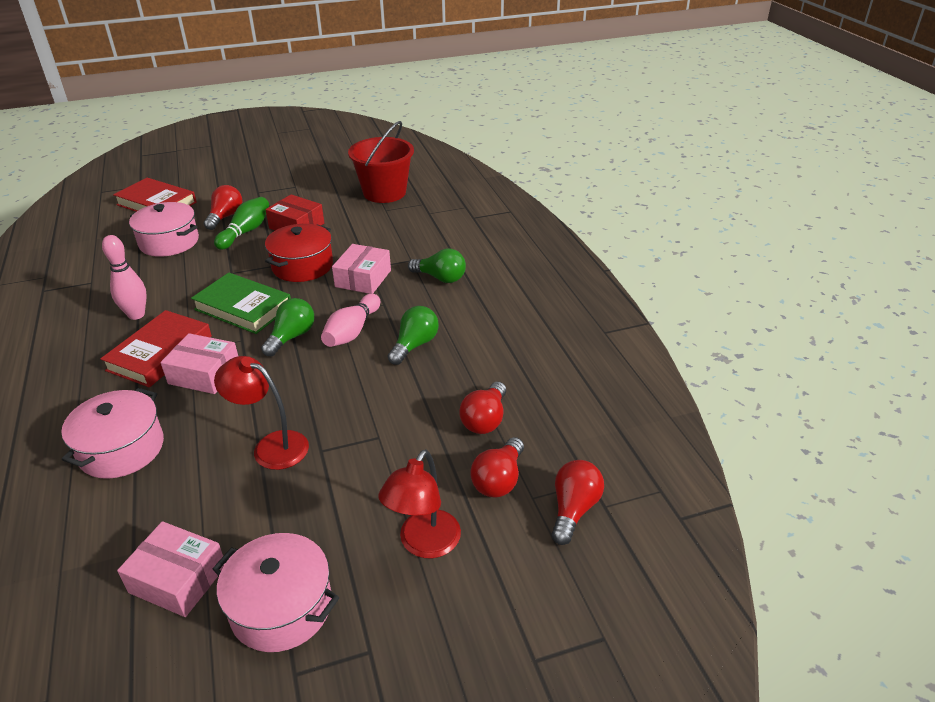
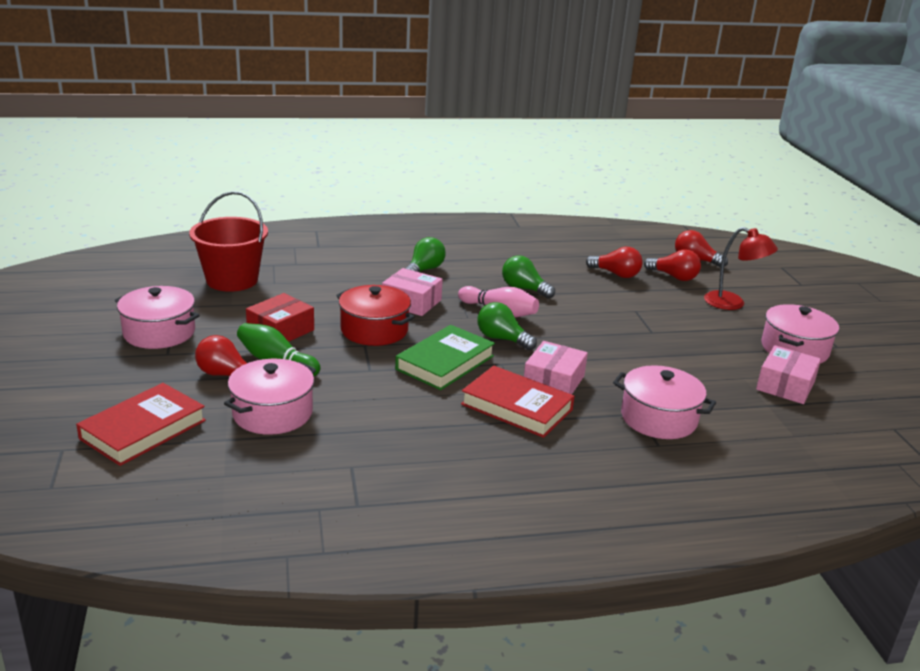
camera: 85 degrees left, 10 degrees down
(136, 315) = (440, 426): pink bowling pin -> none
(271, 446) = (649, 351): red lamp -> none
(288, 183) = (159, 333): none -> pink pot

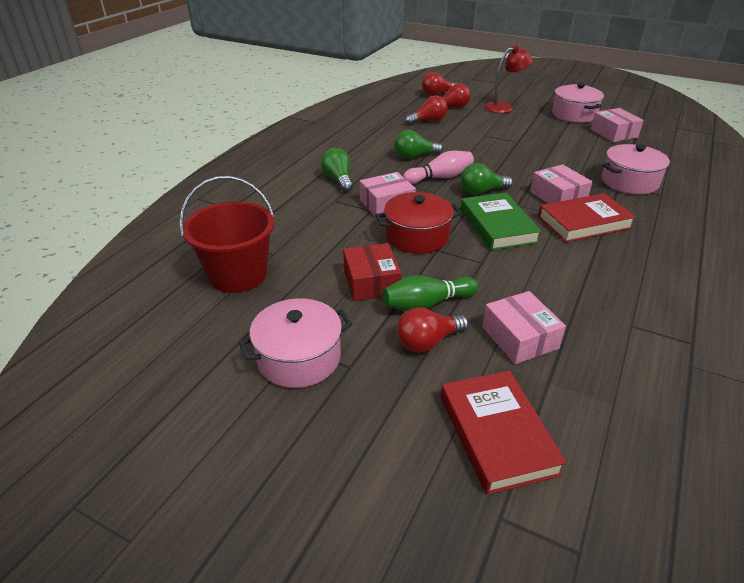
camera: 50 degrees left, 10 degrees up
(272, 413) = (519, 337): pink pot -> pink box

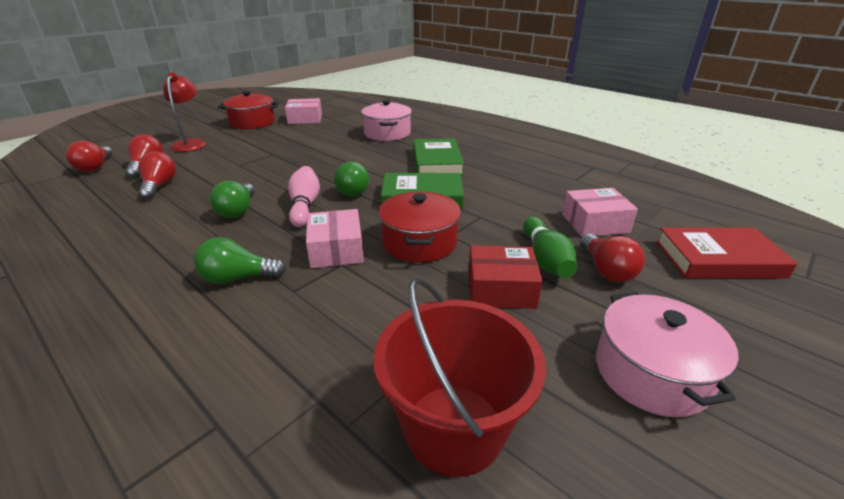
camera: 75 degrees left, 5 degrees down
(558, 196) = (389, 161): pink box -> none
(574, 115) = (252, 123): pink pot -> red pot
(584, 222) = (437, 162): red book -> green book

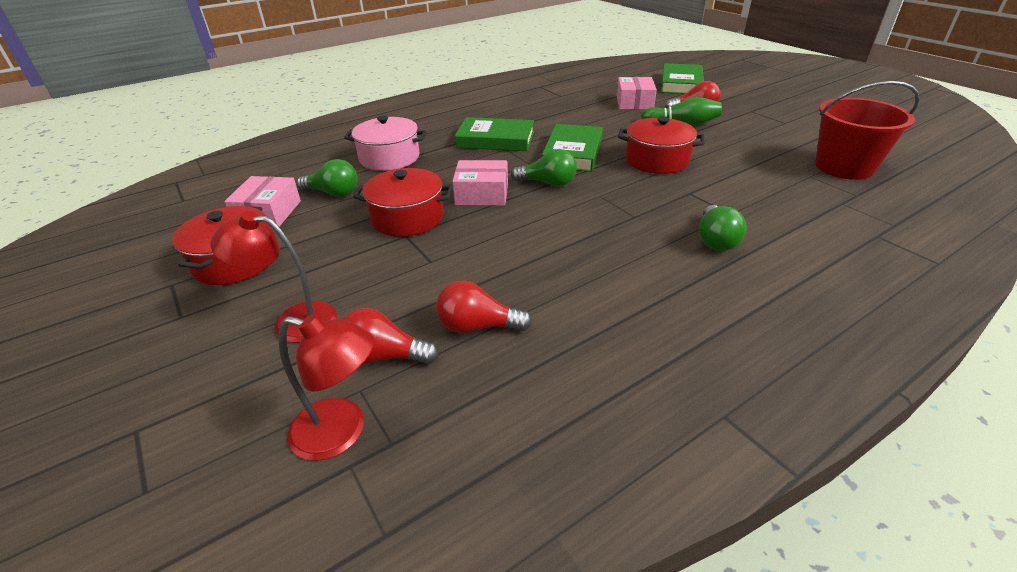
camera: 75 degrees left, 5 degrees up
(95, 167) = (342, 432): red light bulb -> red lamp
(238, 211) = (579, 250): green light bulb -> green light bulb (333, 193)
(296, 151) = (407, 218): none -> red pot
(305, 205) = (576, 210): pink bowling pin -> none
(336, 249) = (667, 194): pink box -> pink box (482, 194)
(501, 289) = (718, 141): red box -> none
(651, 372) = (785, 118): pink pot -> none
(718, 259) = (681, 83): red book -> green book

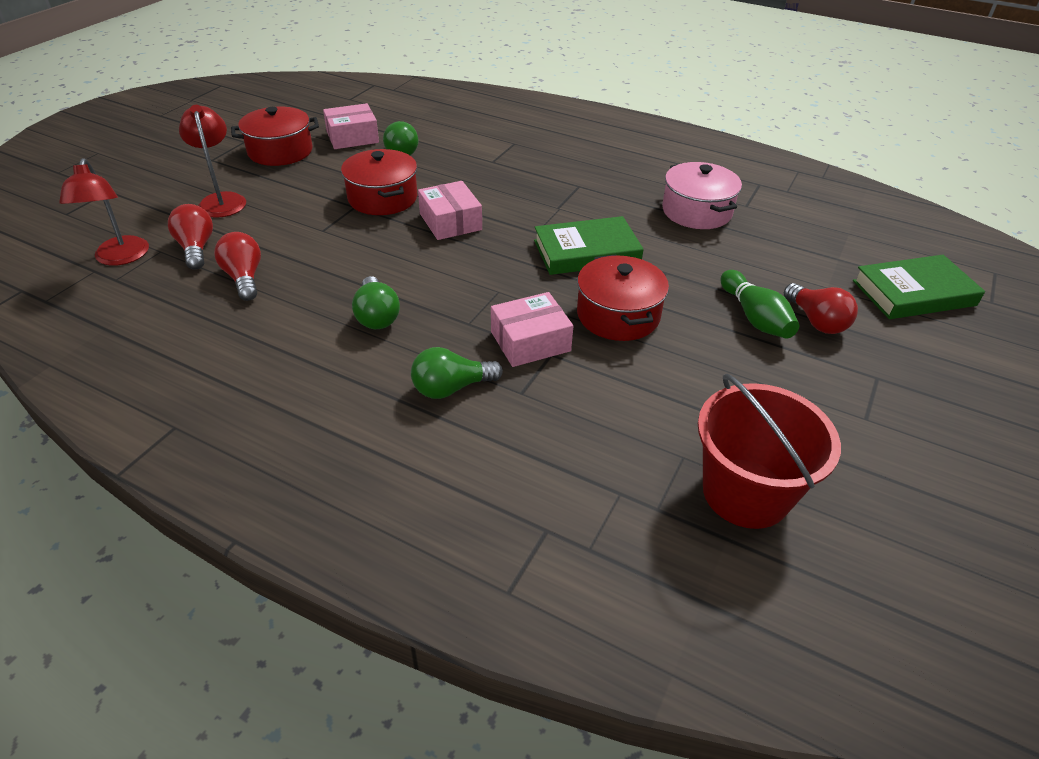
camera: 60 degrees right, 5 degrees up
(389, 158) = (485, 154): pink pot -> pink pot (696, 211)
(495, 140) = (575, 196): green book -> none
(548, 183) = (501, 253): green light bulb -> green light bulb (377, 316)
(634, 102) = (787, 265): pink box -> pink box (530, 341)

